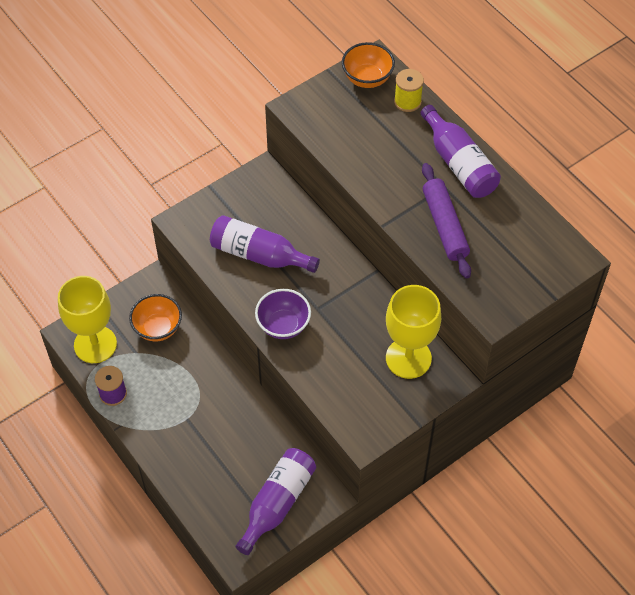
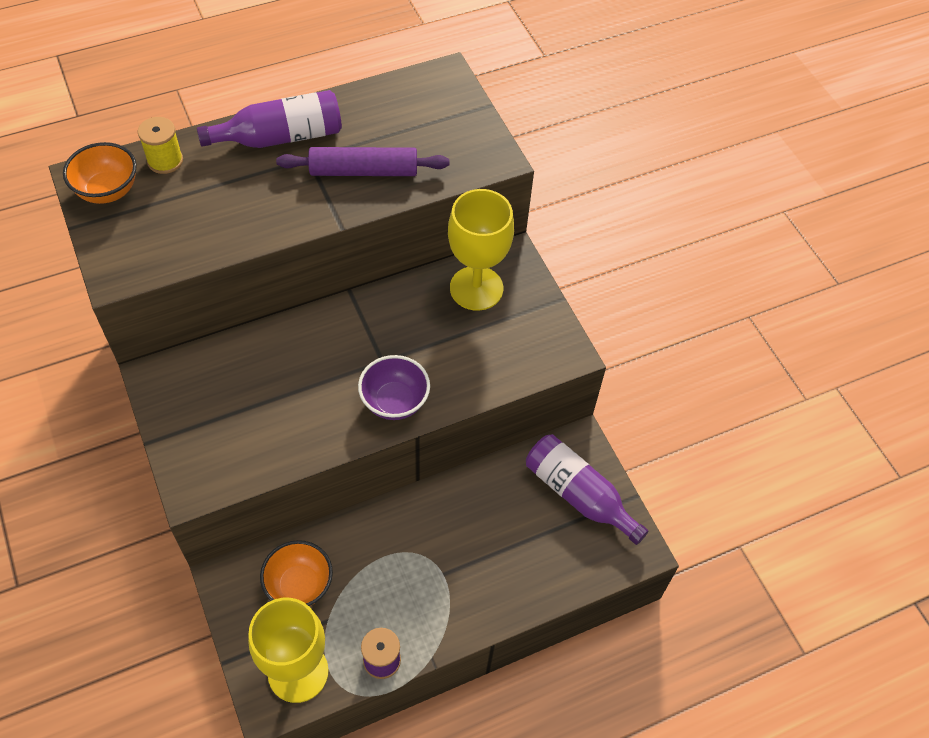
camera: 80 degrees left, 0 degrees up
(259, 255) = (281, 407): purple bottle -> none

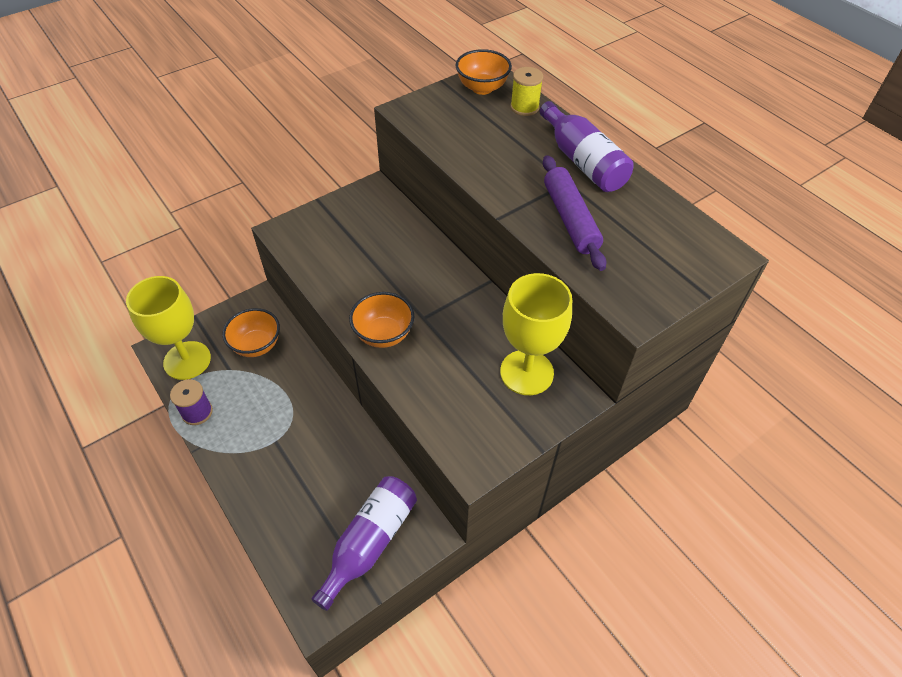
camera: 80 degrees right, 5 degrees down
(394, 402) = (383, 334): purple bowl -> orange bowl

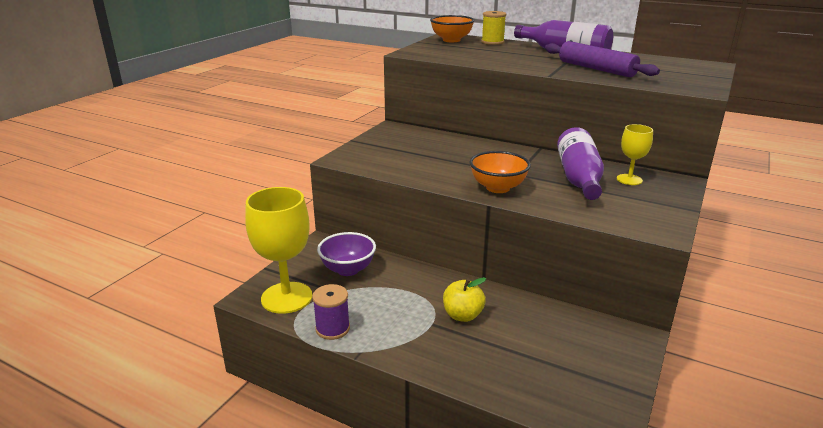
camera: 25 degrees left, 25 degrees down
(256, 345) = (348, 269): orange bowl -> purple bowl
(306, 443) = (462, 315): none -> yellow apple
(369, 542) = (594, 360): purple bottle -> purple bottle (578, 178)
(526, 372) = (629, 179): yellow goblet -> yellow goblet, size x0.52

